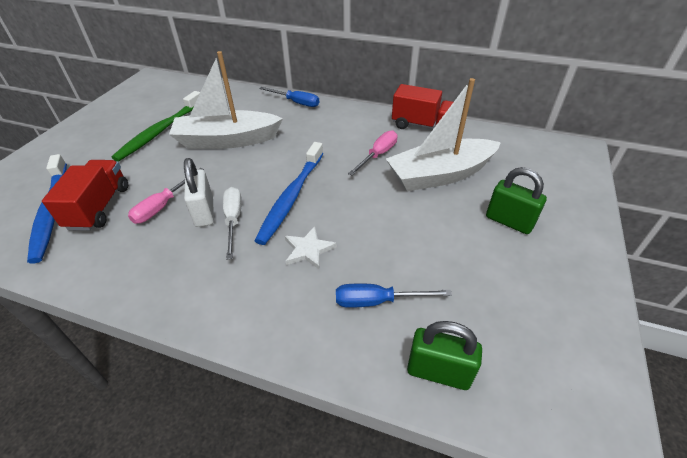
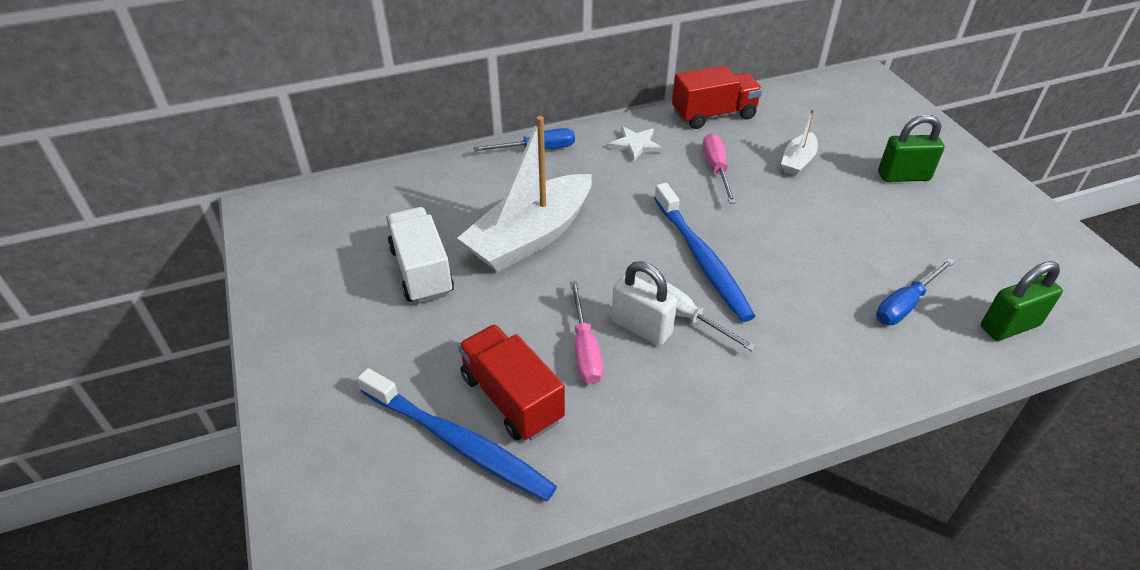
camera: 40 degrees left, 0 degrees up
(160, 131) = (422, 271): green toothbrush -> white truck
(308, 250) = (793, 299): white star -> white star (635, 145)
(440, 175) = (798, 161): white boat -> white boat, size x0.47

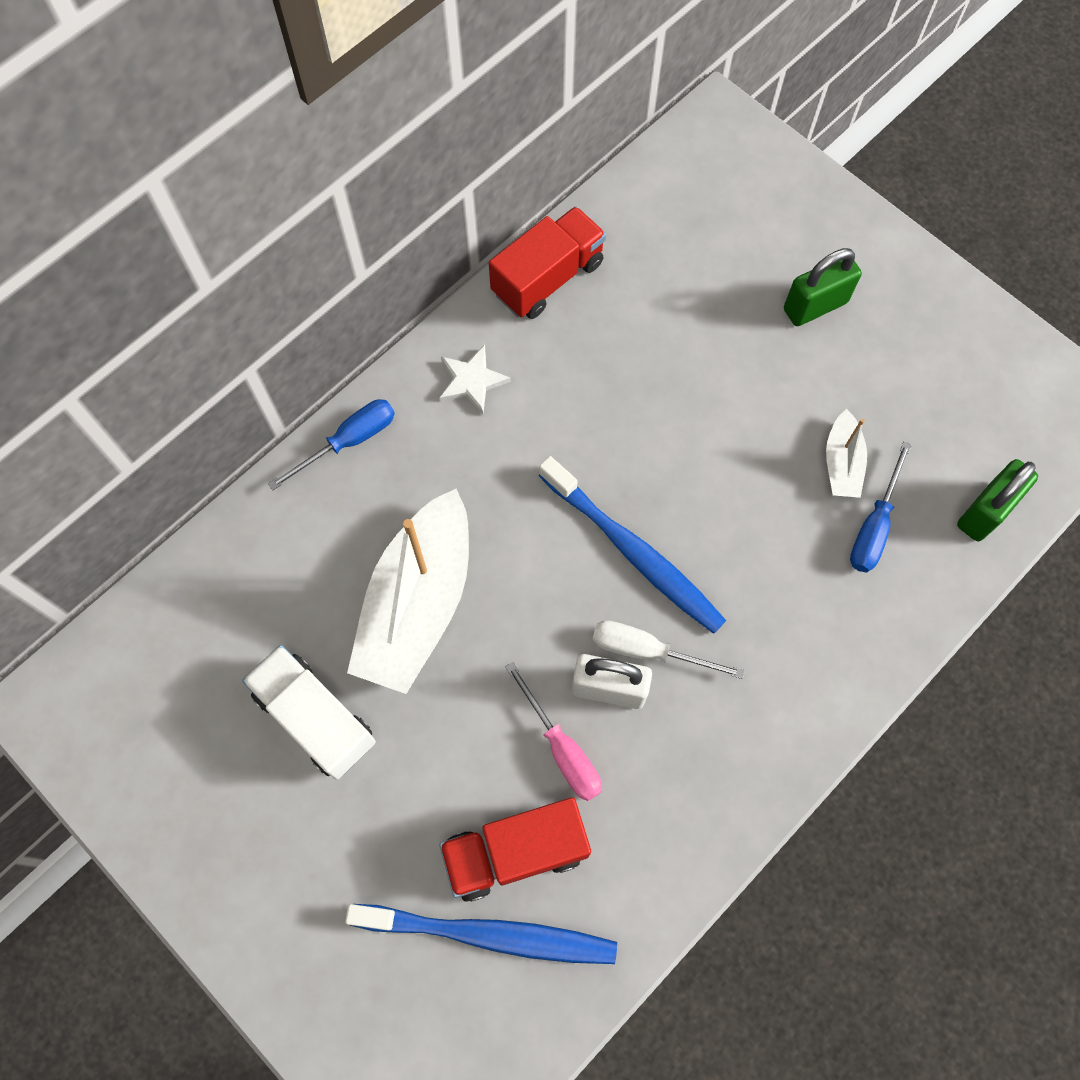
camera: 25 degrees left, 25 degrees up
(512, 398) = (515, 852): red truck -> red truck turned 45 degrees counterclockwise
(716, 169) = (591, 385): pink screwdriver -> none
(798, 161) = (684, 329): white boat -> white boat (841, 463)

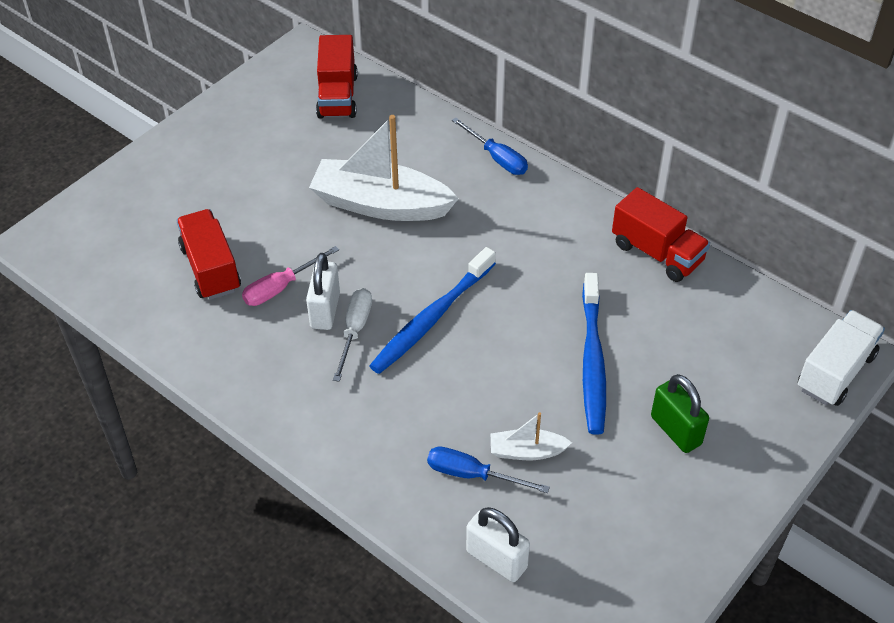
camera: 85 degrees right, 20 degrees down
(172, 655) = (337, 96): none -> red truck
(315, 718) = (299, 164): white truck -> white truck (835, 372)
(472, 381) = (557, 217): white star -> none
(490, 935) = (158, 260): blue toothbrush -> blue toothbrush (592, 361)
(985, 512) = (496, 559): green padlock -> white padlock

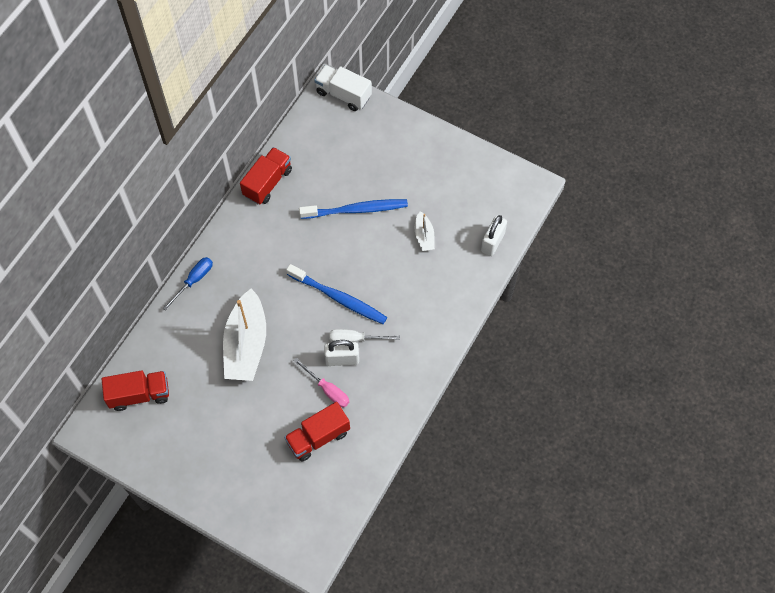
camera: 100 degrees left, 15 degrees up
(472, 474) = (444, 260): blue screwdriver -> none
(676, 430) = (396, 167): green padlock -> none

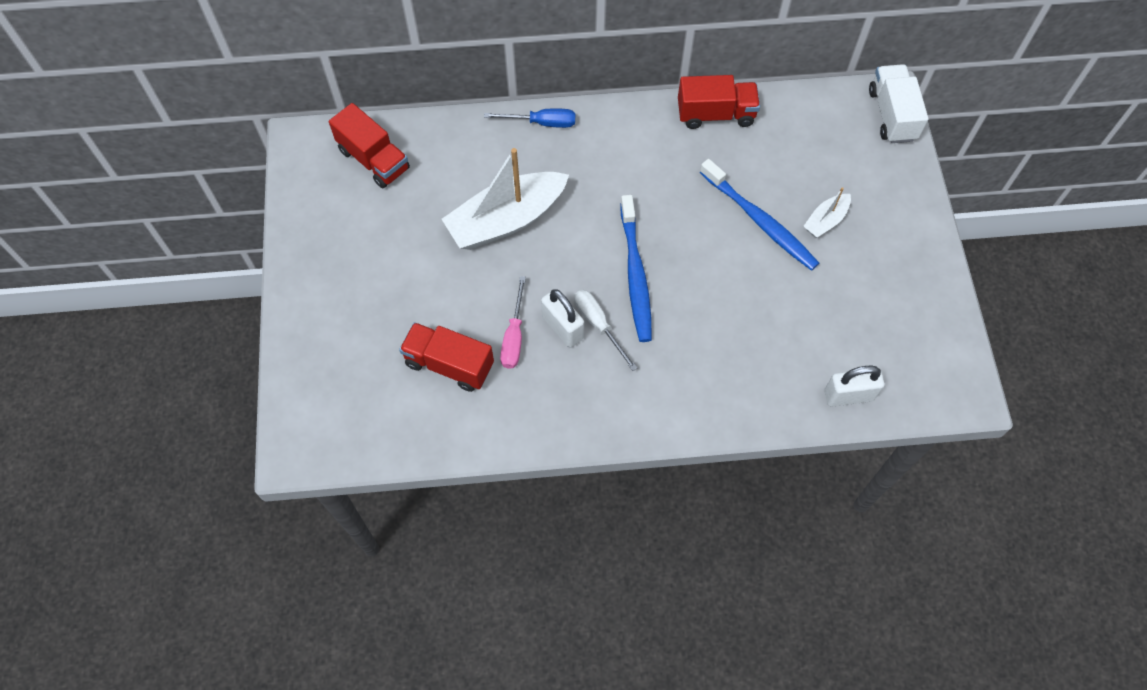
camera: 55 degrees right, 0 degrees up
(424, 236) = (789, 313): white boat -> white boat (825, 220)

